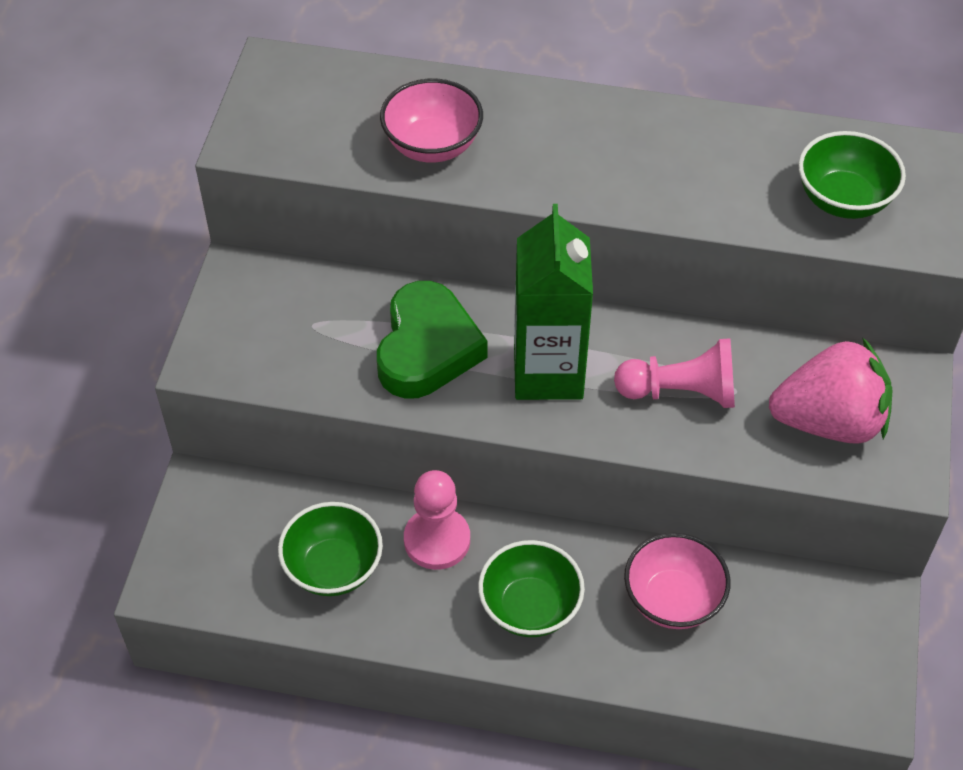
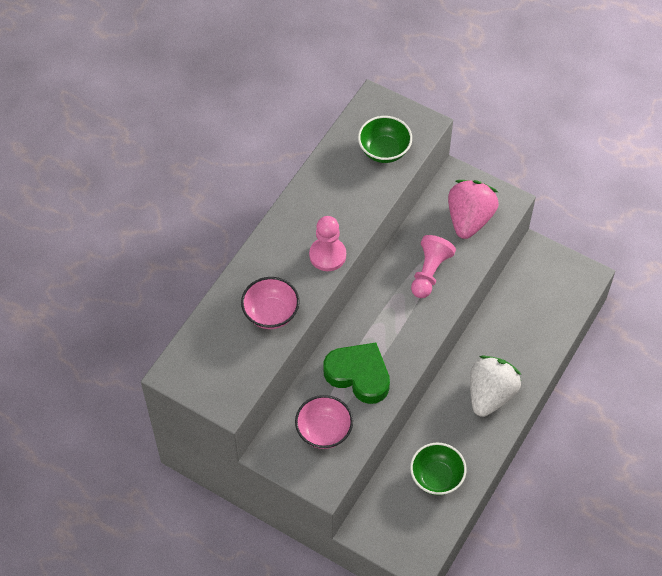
camera: 70 degrees left, 5 degrees up
(437, 540) = (437, 424): pink pawn -> pink pawn (327, 255)
(530, 607) = (490, 395): green bowl -> white strawberry
(548, 372) = (395, 325): green carton -> none
(673, 599) = (507, 332): pink bowl -> pink bowl (324, 431)

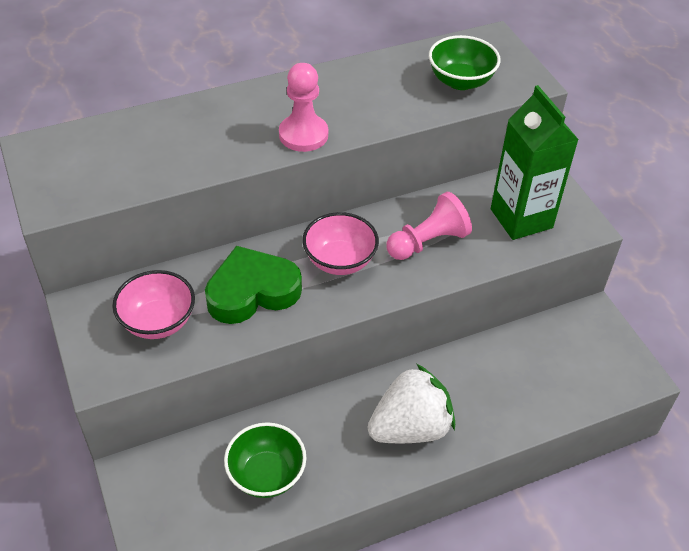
camera: 35 degrees right, 10 degrees down
(271, 313) = (187, 152): pink bowl -> pink bowl (340, 261)
(358, 375) = (252, 291): green heart -> green heart turned 90 degrees counterclockwise
(469, 219) = (521, 218): pink strawberry -> green carton

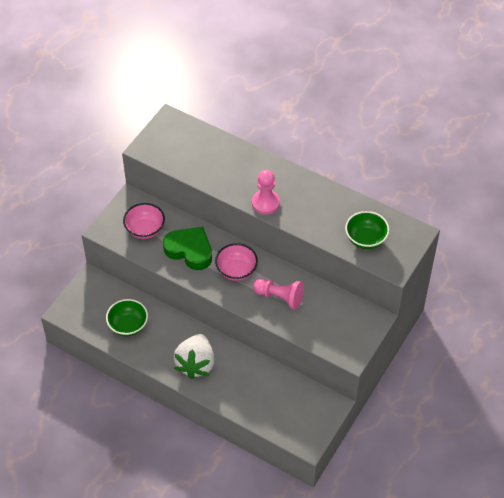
camera: 55 degrees right, 5 degrees up
(410, 428) = (196, 364): white strawberry -> white strawberry turned 75 degrees clockwise
(521, 218) = (332, 326): green carton -> none

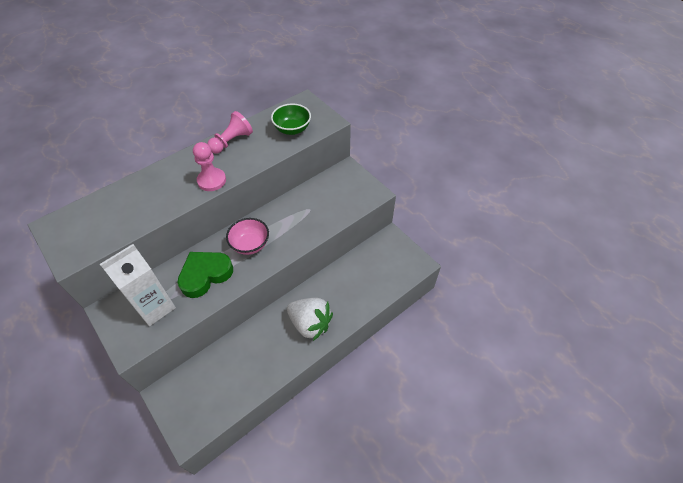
camera: 70 degrees left, 0 degrees up
(128, 326) = (239, 372): green bowl -> none
(145, 230) = (155, 307): pink bowl -> white carton
(279, 297) = (295, 222): pink pawn -> pink pawn (231, 141)

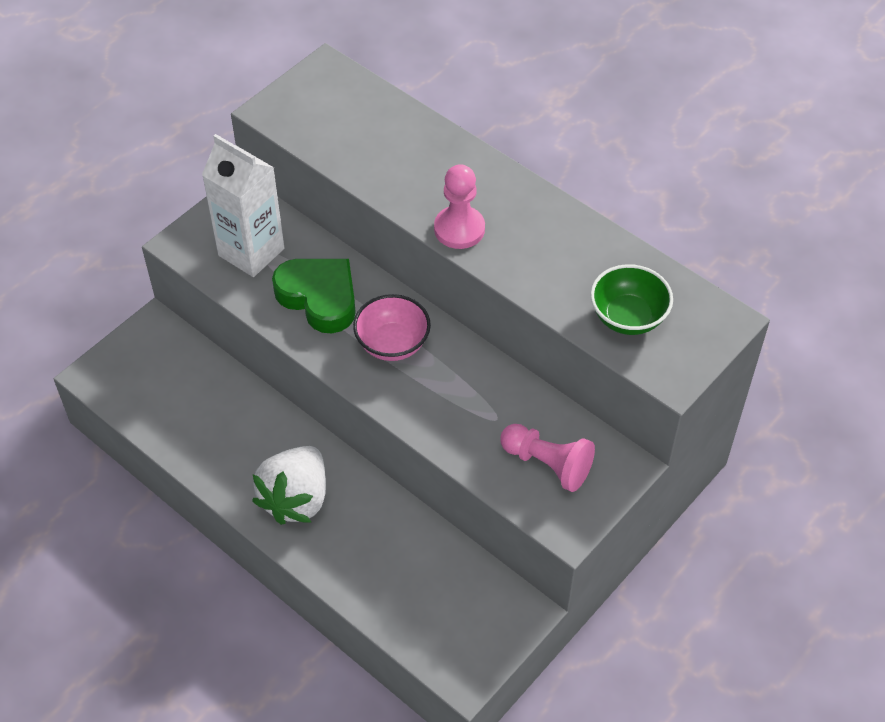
camera: 80 degrees right, 0 degrees up
(231, 141) = (565, 231): pink pawn -> pink pawn (547, 464)

